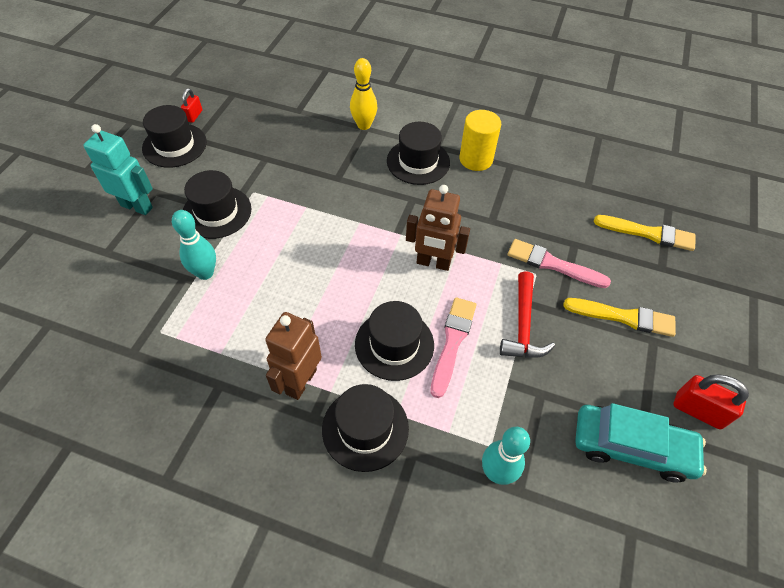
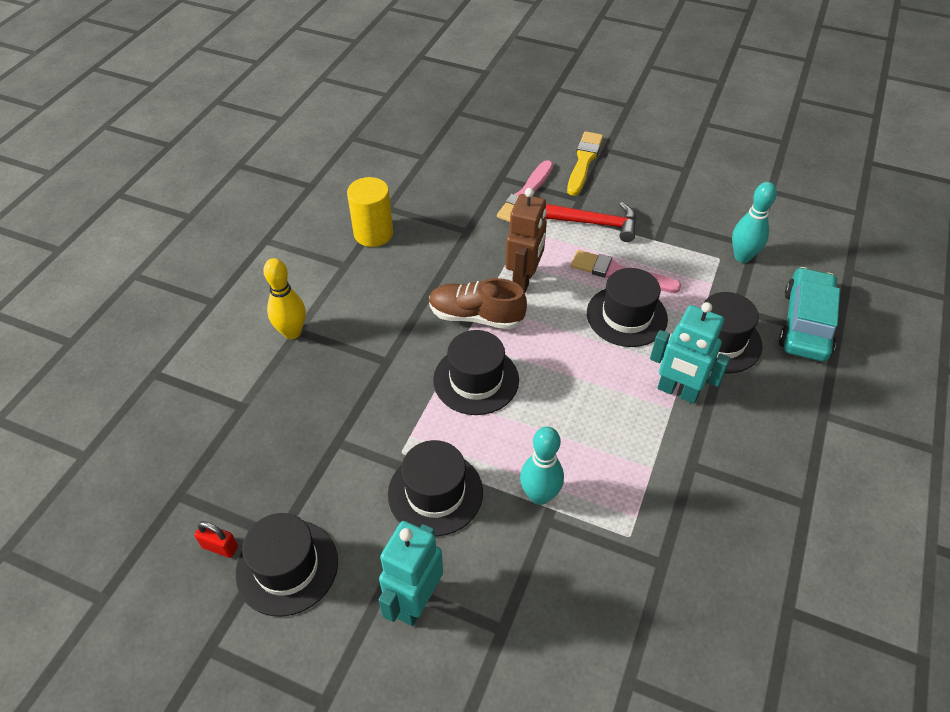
camera: 85 degrees left, 5 degrees down
(301, 381) = (677, 391): brown robot -> turquoise robot
(386, 230) = (476, 316): none -> brown shoe
(418, 162) = (369, 283): black hat -> black hat (476, 380)
(632, 447) = (705, 179): turquoise car -> turquoise car (806, 323)
(648, 233) = (489, 130): yellow brush -> none
(698, 410) = (668, 139): red padlock -> none

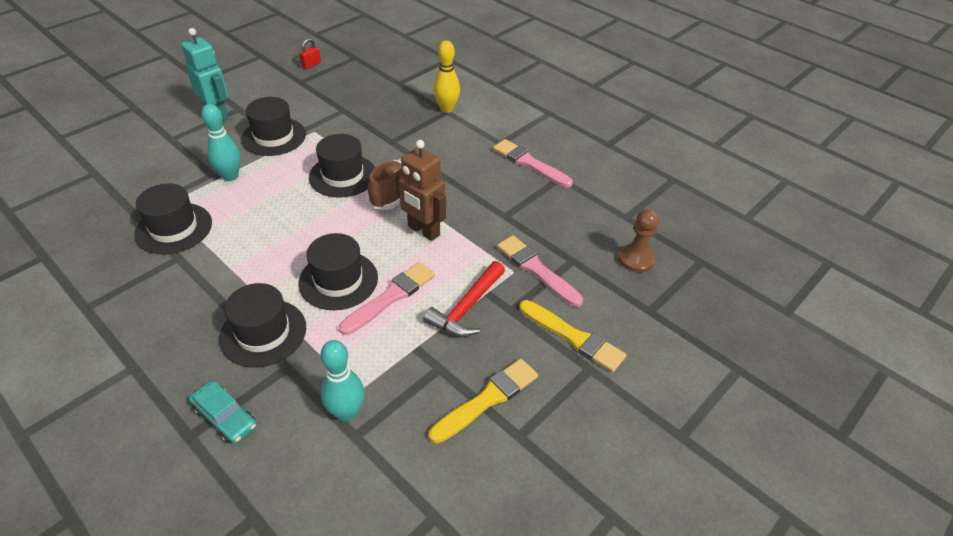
camera: 110 degrees right, 5 degrees down
(287, 567) = (279, 81): black hat -> black hat (174, 228)
(373, 233) = (529, 163): yellow cylinder -> pink brush
(477, 144) = (636, 259): none -> brown pawn
(671, 190) = (487, 399): none -> yellow brush
(677, 391) = (240, 278): turquoise robot -> none
(806, 323) = (225, 417): turquoise car -> turquoise car, size x0.59

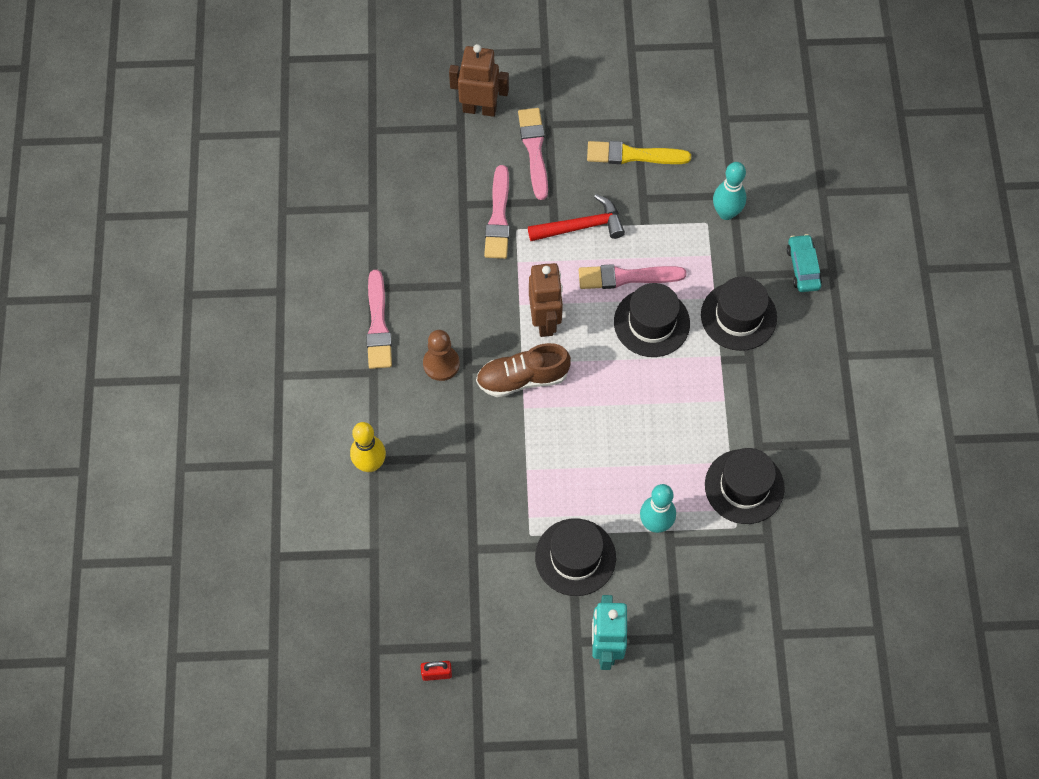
camera: 135 degrees left, 20 degrees up
(343, 175) = (555, 442): black hat -> none
(573, 337) = (534, 150): yellow brush -> pink brush
(636, 259) = (416, 168): brown pawn -> brown pawn (441, 364)
(657, 336) = (479, 109): none -> brown robot

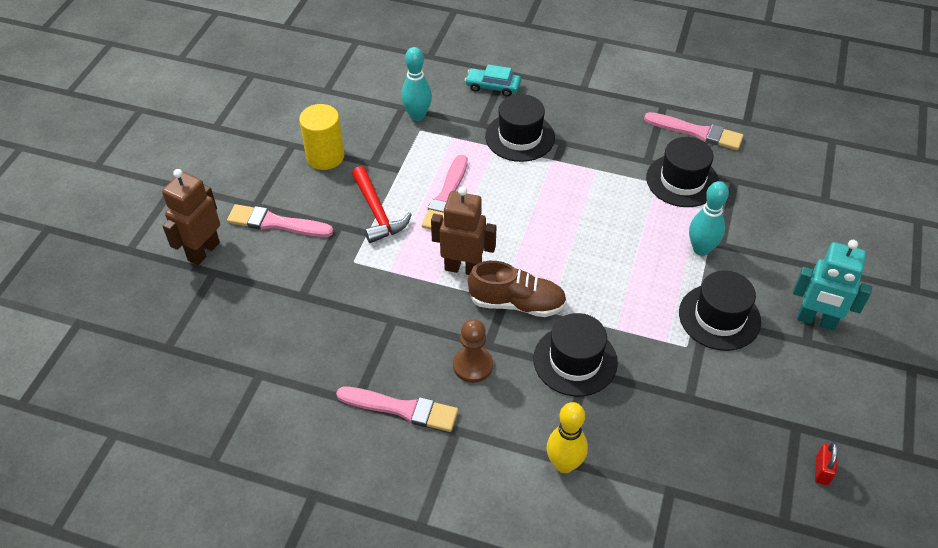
camera: 70 degrees left, 15 degrees down
(498, 217) = (333, 271): pink brush -> pink brush (697, 132)
(522, 378) = (517, 303): brown shoe -> brown shoe turned 90 degrees counterclockwise
(581, 226) = (377, 213): red hammer -> red hammer turned 150 degrees clockwise
(633, 155) = (325, 157): yellow brush -> yellow cylinder
(651, 323) = (500, 193): black hat -> black hat (575, 360)

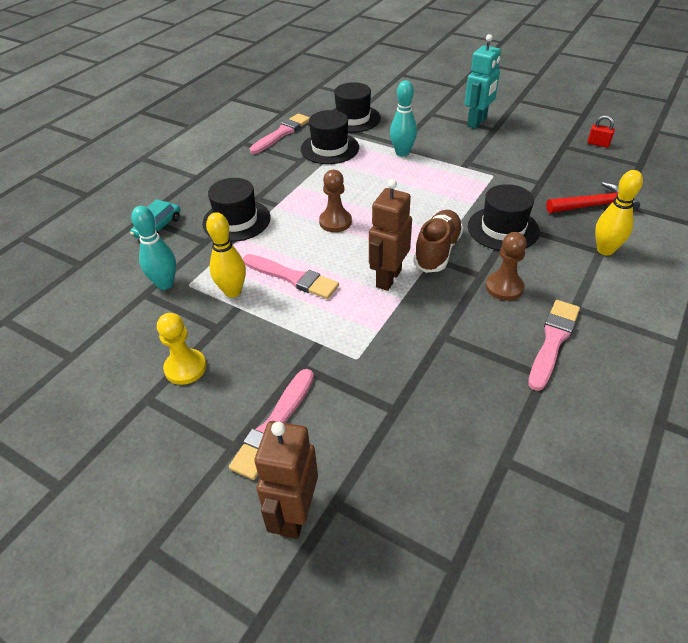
camera: 75 degrees left, 5 degrees down
(203, 251) = (294, 514): brown robot -> brown robot turned 60 degrees clockwise
(325, 157) = (185, 368): yellow cylinder -> yellow pawn
(377, 213) = (293, 331): red hammer -> red hammer (594, 205)
(418, 161) = (233, 291): none -> yellow bowling pin
(541, 212) = (335, 222): none -> brown pawn
(719, 317) = (468, 157): black hat -> black hat (353, 118)

